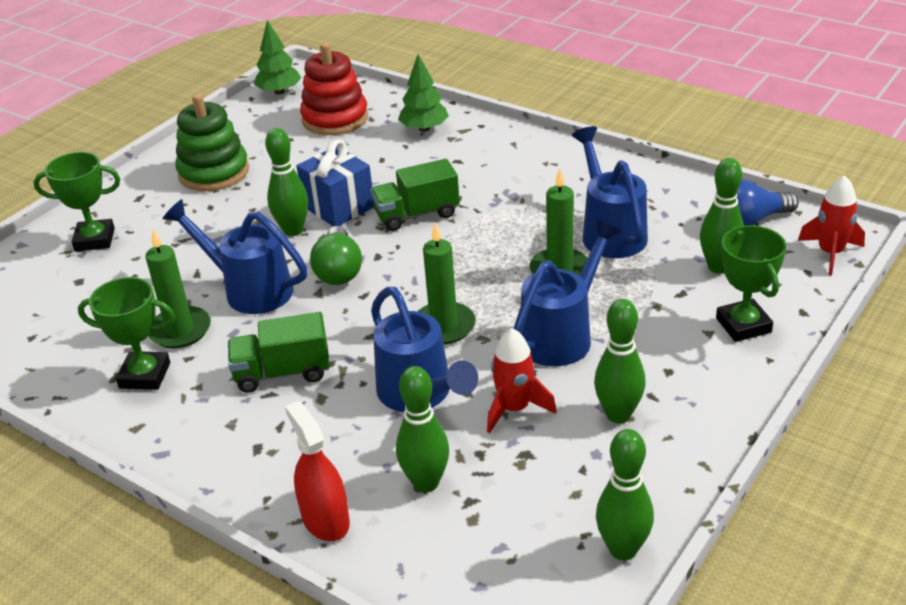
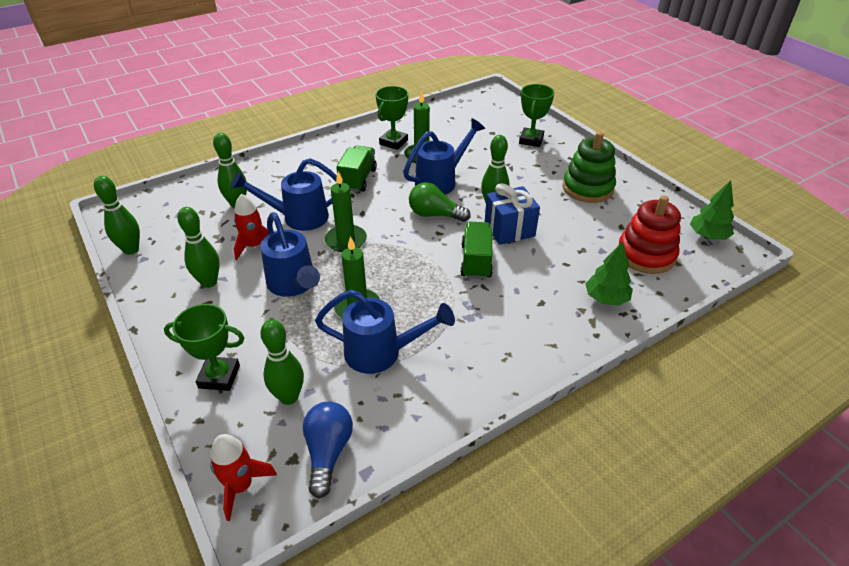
camera: 110 degrees right, 5 degrees up
(325, 519) = (248, 173): red spray bottle -> none

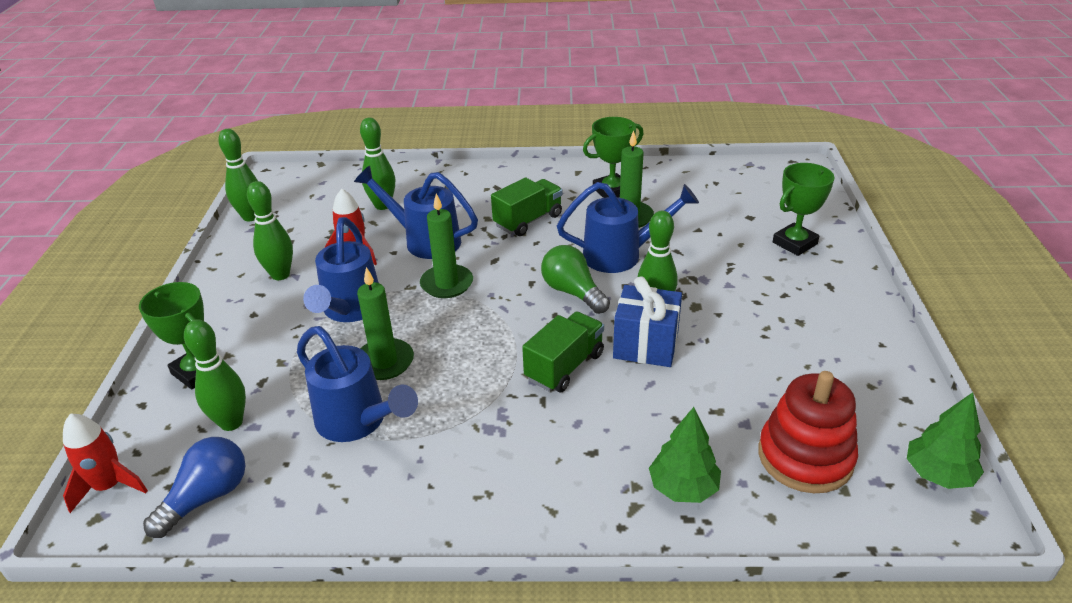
camera: 35 degrees right, 5 degrees down
(587, 188) = (812, 333): green stacking toy -> none

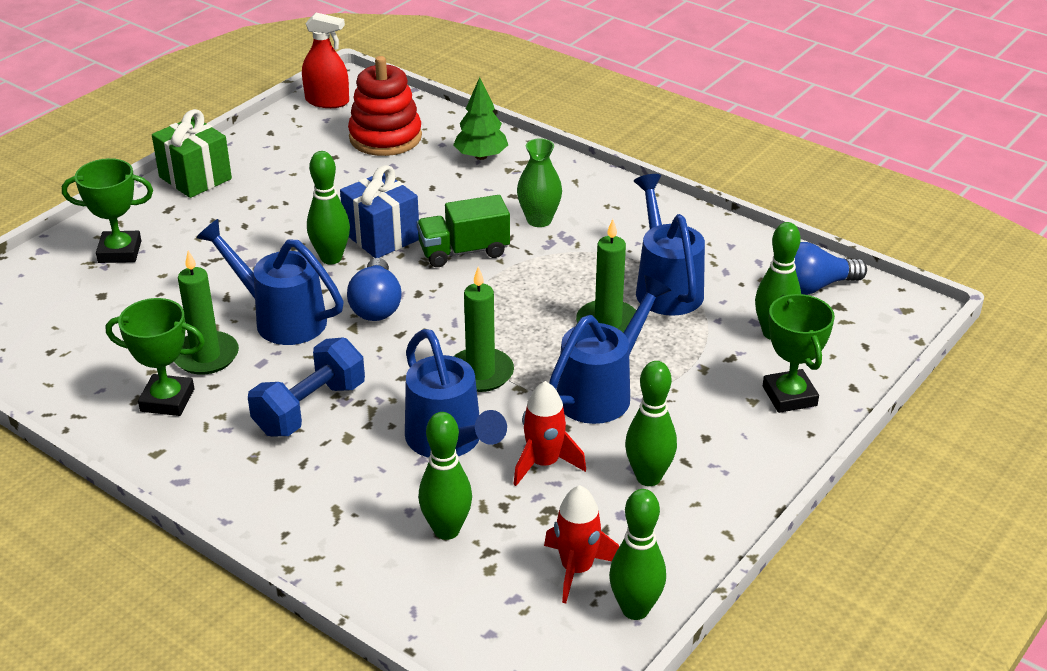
camera: 145 degrees left, 0 degrees up
(109, 486) = (892, 328): red rocket -> red rocket (577, 569)
(528, 220) = (310, 408): green truck -> blue dumbbell
(536, 435) = (539, 220): none -> green vase
(572, 292) = (376, 305): green light bulb -> blue light bulb
(865, 319) = (195, 178): none -> green gift
(938, 474) = (327, 101): green tree -> red spray bottle

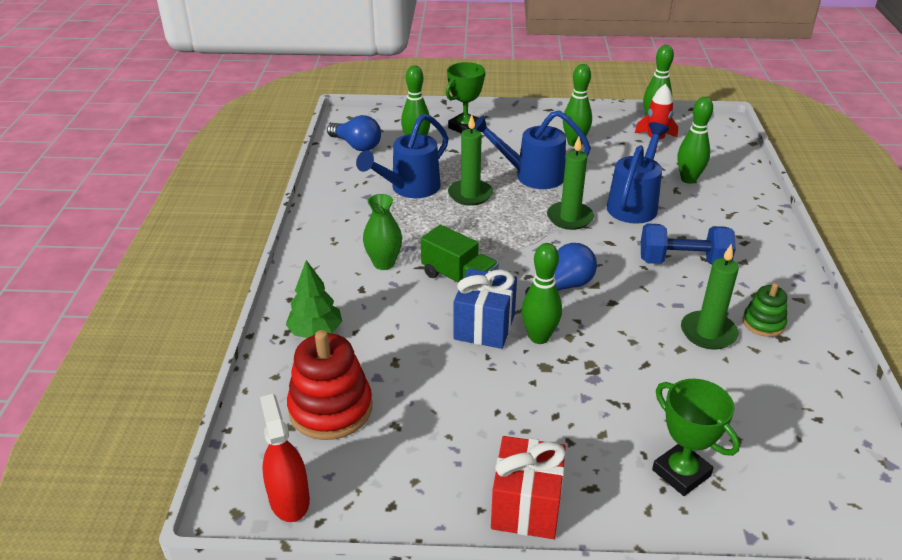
camera: 125 degrees left, 0 degrees up
(167, 400) = (763, 323): green trophy -> green stacking toy
(195, 178) = (526, 506): green gift -> red gift
(281, 319) = (630, 321): blue watering can -> none
(544, 463) = (607, 172): red rocket -> none

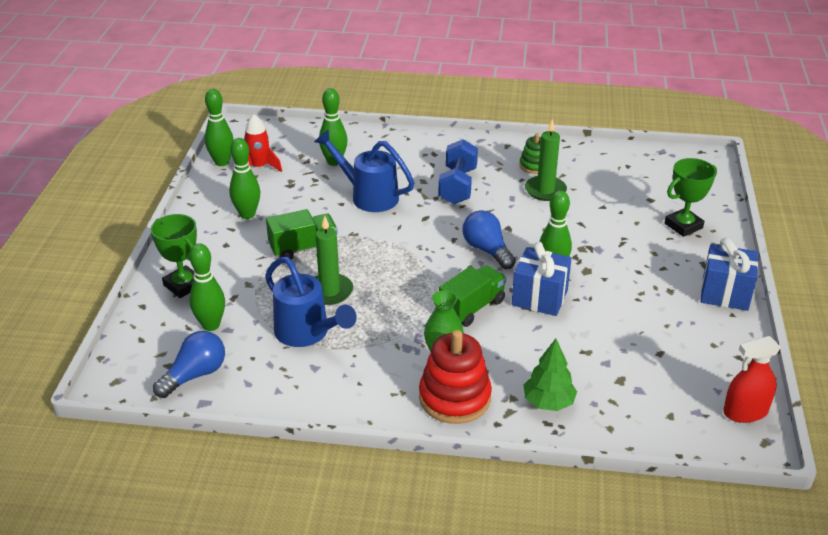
camera: 85 degrees left, 0 degrees up
(330, 409) = (646, 390): red stacking toy -> red stacking toy (454, 398)
(526, 506) = (725, 293): red gift -> blue gift
(532, 176) = (303, 248): blue watering can -> green truck
(570, 218) = (384, 234): green candle -> none

